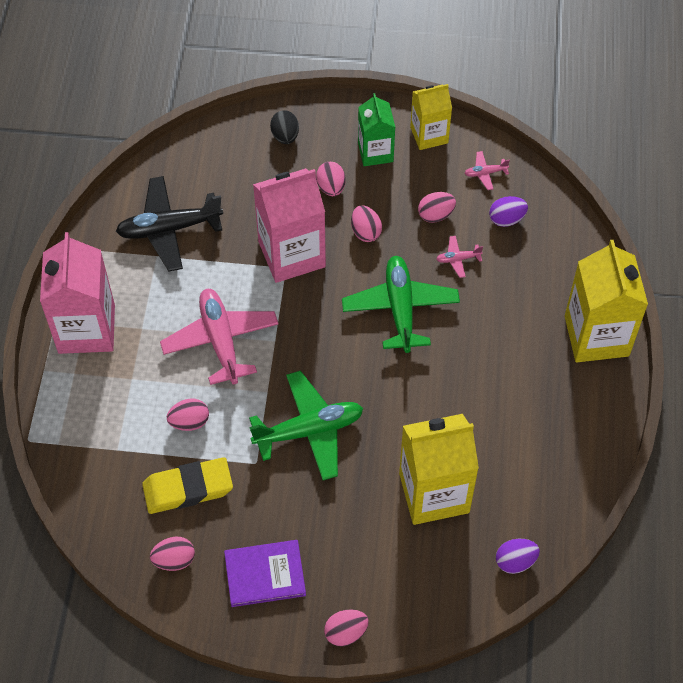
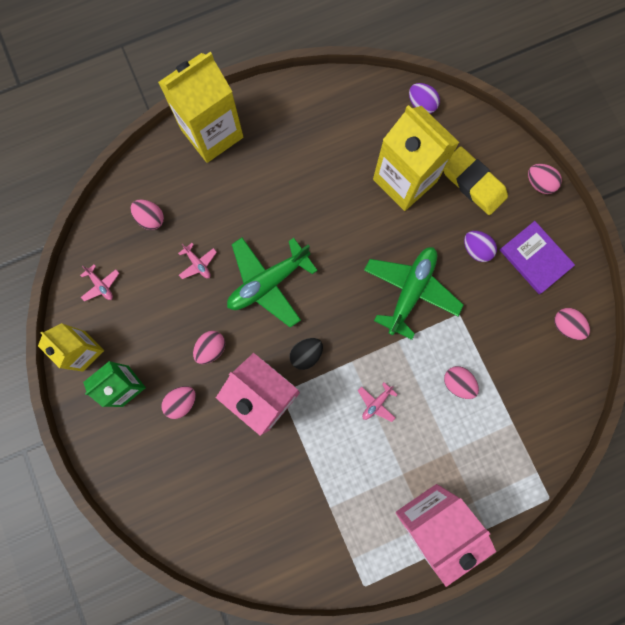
camera: 120 degrees left, 20 degrees up
(169, 229) = (298, 514): black plane -> none
(188, 488) = (509, 350): yellow eraser -> yellow eraser (473, 183)
(220, 341) = (376, 403): pink plane -> pink plane, size x0.43
(285, 136) = (148, 473): black egg -> black egg (306, 354)
(309, 431) = (410, 291): green plane -> green plane turned 75 degrees clockwise
(435, 215) = (164, 302): pink egg -> pink egg (151, 218)
(506, 219) = (139, 246): purple egg -> purple egg (476, 249)

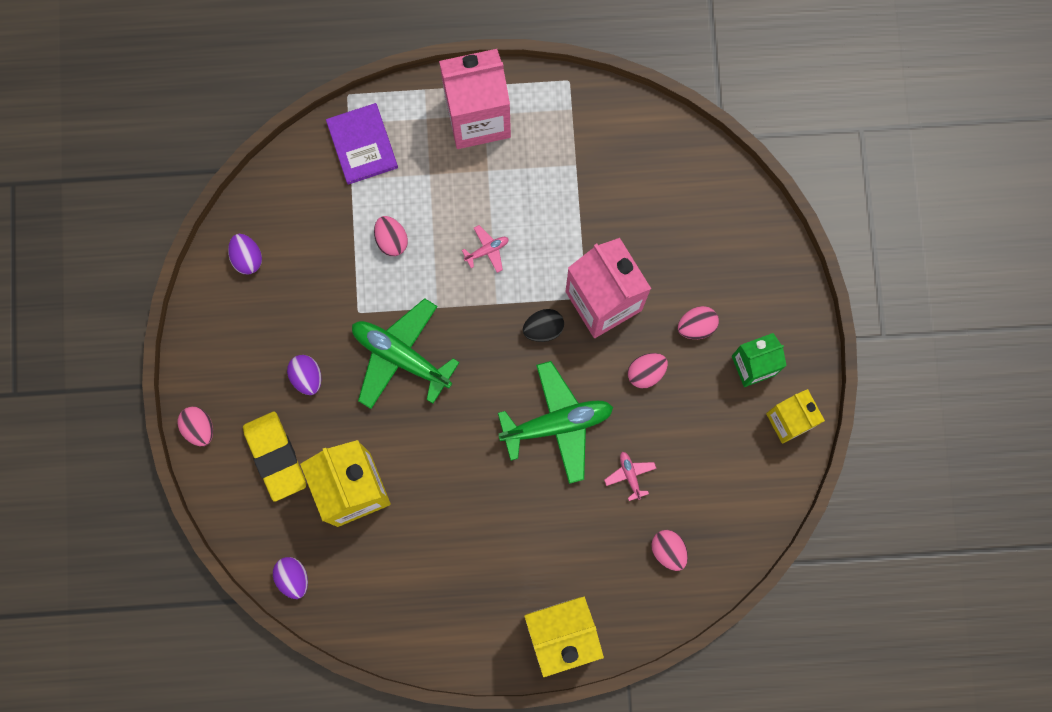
camera: 160 degrees left, 0 degrees up
(101, 285) = (749, 490): pink plane -> none
(410, 291) = (401, 356): green plane -> green plane turned 75 degrees clockwise
(535, 258) = (245, 343): purple book -> purple book (362, 145)
(565, 326) = (247, 258): pink egg -> purple egg

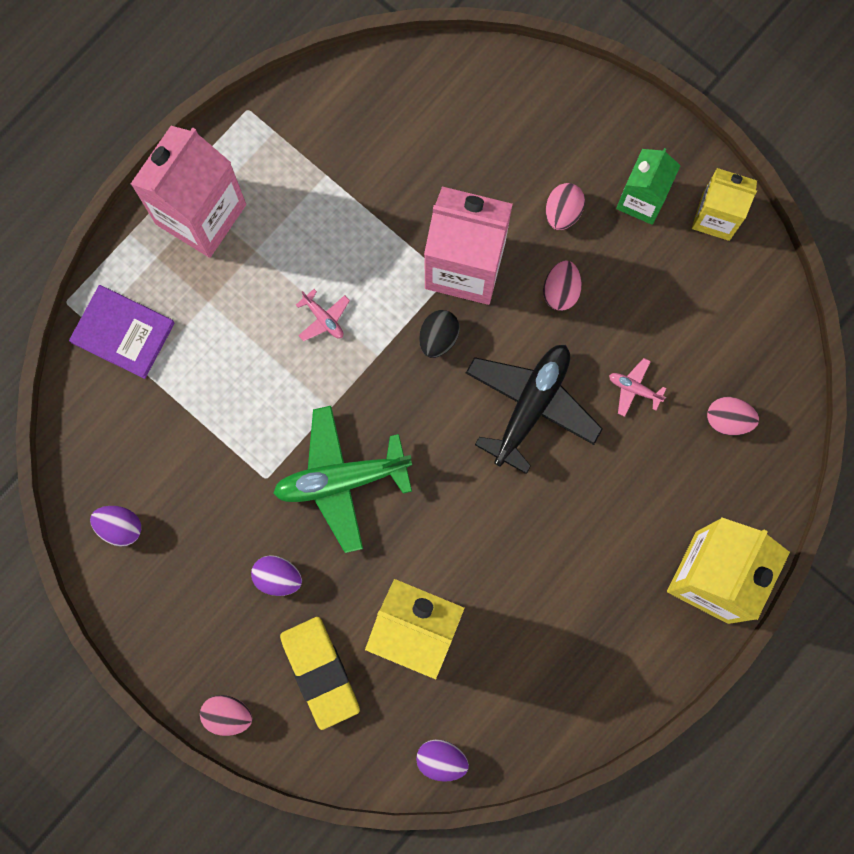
camera: 45 degrees left, 0 degrees up
(275, 456) = (320, 672): yellow eraser -> yellow eraser turned 45 degrees clockwise
(391, 240) = (232, 389): pink egg -> none
(487, 250) = (323, 318): pink plane -> pink plane turned 120 degrees clockwise
(557, 424) = (531, 406): green plane -> black plane

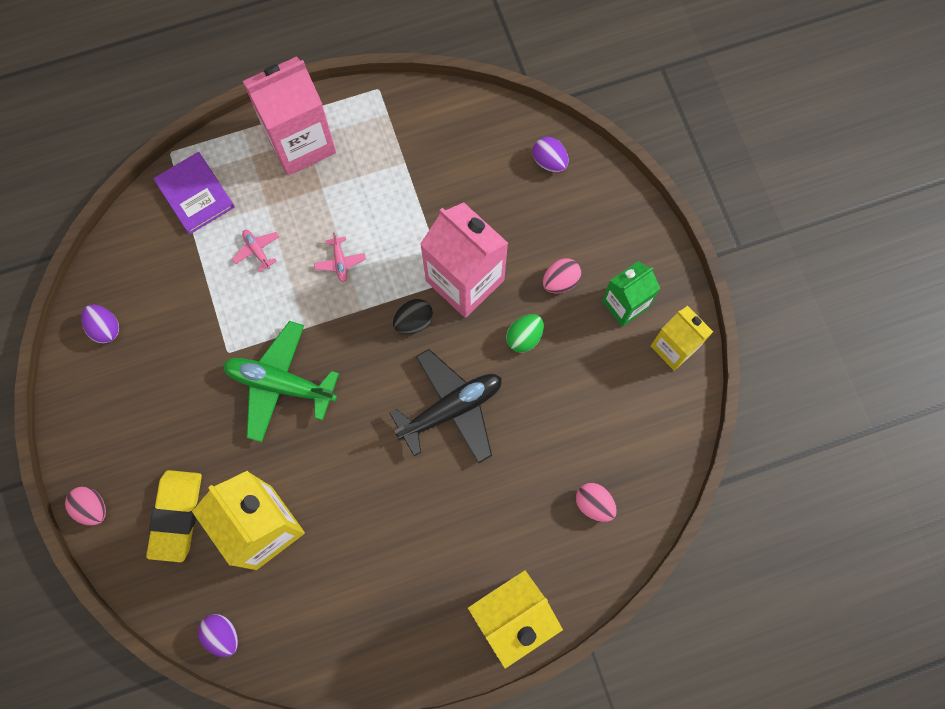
camera: 30 degrees right, 5 degrees down
(278, 577) = (191, 428): purple egg -> purple egg (549, 161)
(560, 291) = (524, 337): pink egg -> green egg
(634, 389) = (536, 440): pink plane -> pink plane (257, 250)

